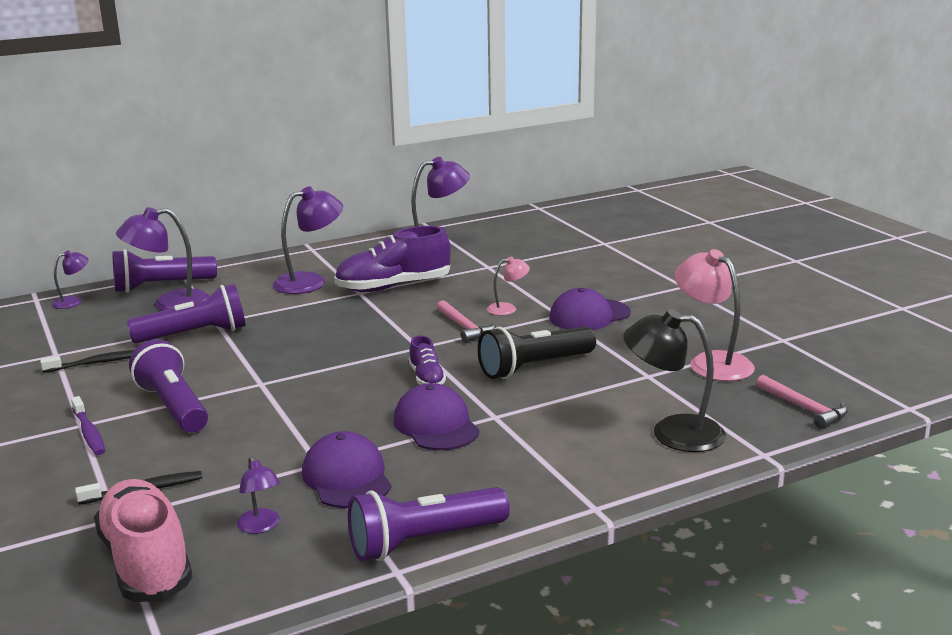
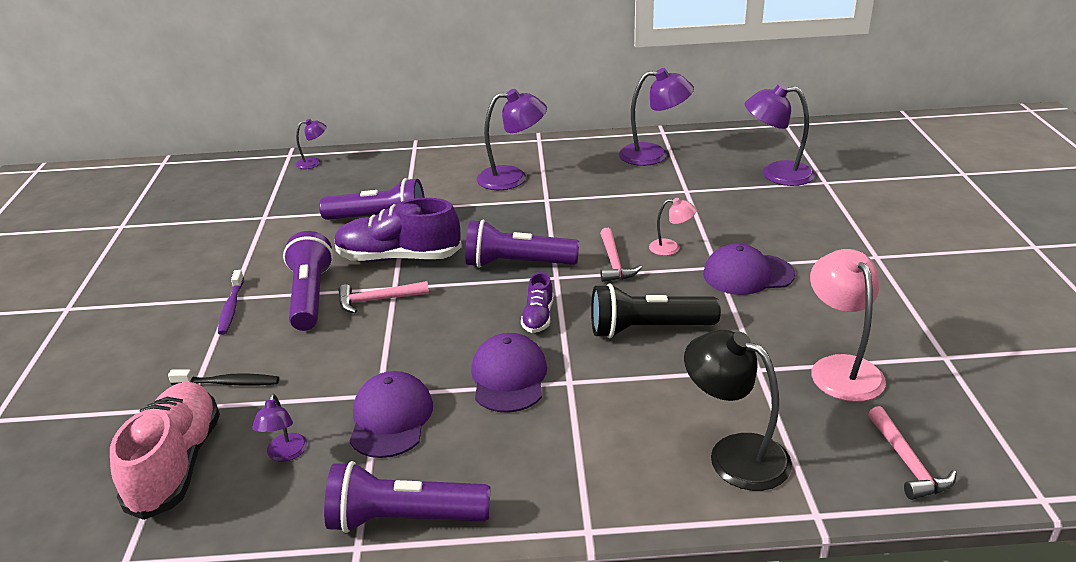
camera: 25 degrees right, 10 degrees up
(96, 363) = (286, 233): black toothbrush -> none
(161, 286) = (389, 159): purple flashlight -> purple flashlight (517, 264)
(170, 303) = (383, 180): purple lamp -> purple lamp (776, 174)
(251, 396) = (377, 300): none -> pink hammer
(393, 287) = (581, 198): purple shoe -> purple shoe (399, 257)

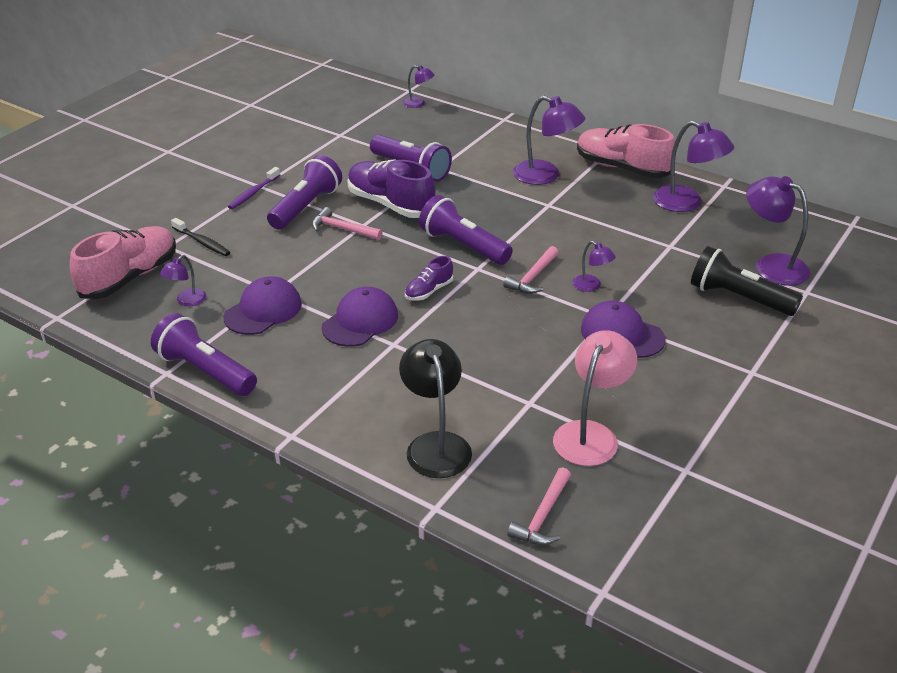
camera: 35 degrees right, 5 degrees up
(568, 148) = (622, 168): none -> pink shoe
(647, 329) = (491, 336): black flashlight -> black flashlight (738, 298)
(671, 248) = (591, 286): pink lamp -> purple lamp

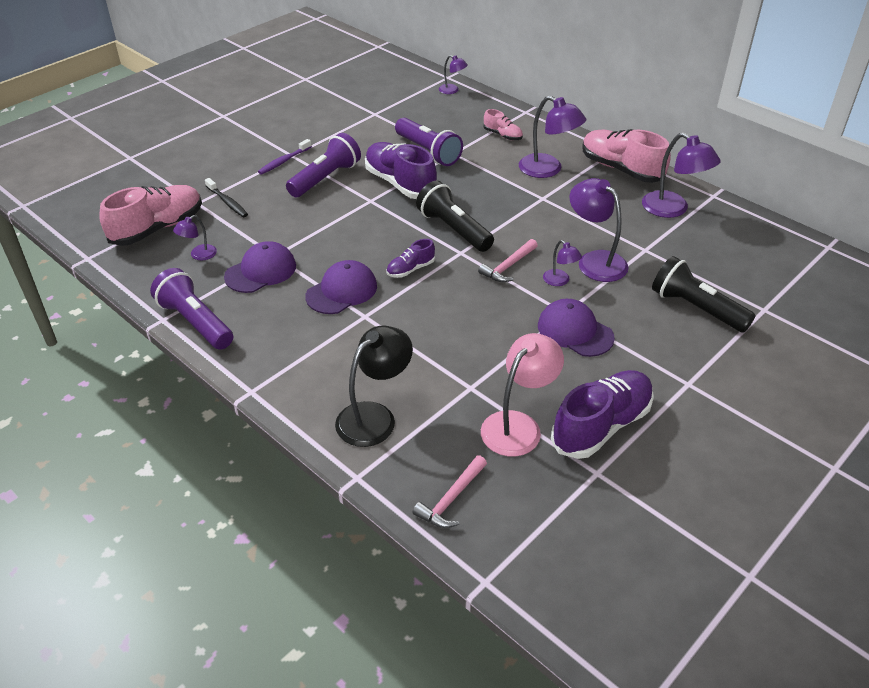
camera: 10 degrees right, 5 degrees up
(342, 229) = (351, 202): pink hammer -> none
(436, 444) = (374, 416): black lamp -> black lamp turned 45 degrees clockwise
(463, 246) = (453, 229): purple flashlight -> black flashlight
(487, 145) = (502, 135): none -> pink shoe
(676, 424) = (601, 426): none -> purple shoe
(771, 265) = (737, 279): purple lamp -> purple lamp (595, 261)

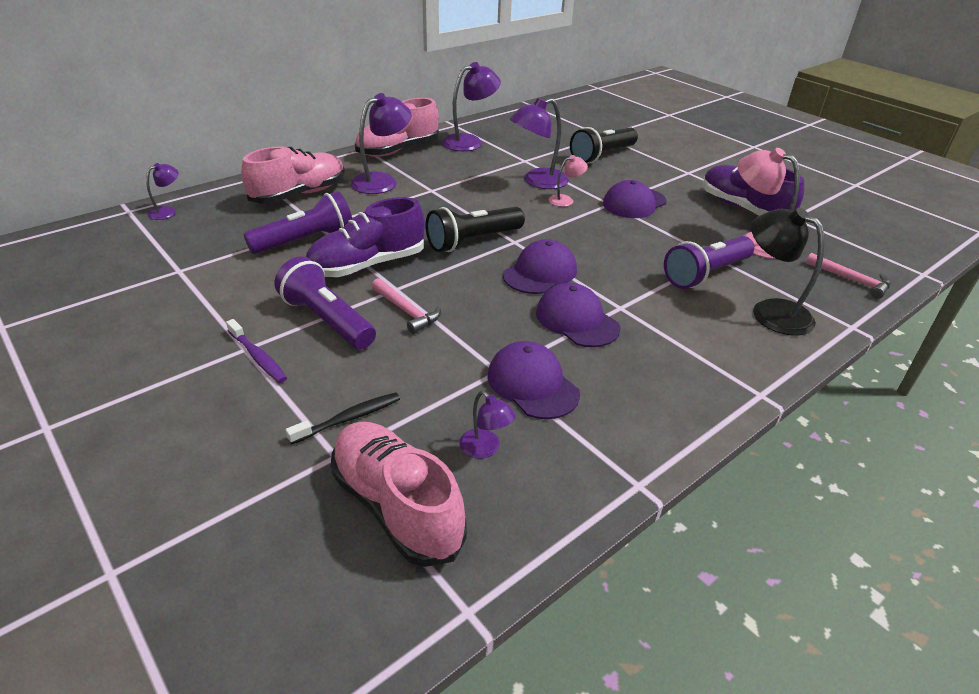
camera: 85 degrees left, 5 degrees down
(195, 322) = (642, 448): purple flashlight -> purple flashlight (705, 274)
(410, 269) = (540, 272): purple shoe -> purple cap
(502, 135) = (299, 194): pink shoe -> pink shoe, size x2.00
(508, 266) = (541, 220): pink hammer -> pink hammer (406, 311)
(560, 281) = (565, 200): purple lamp -> pink lamp

